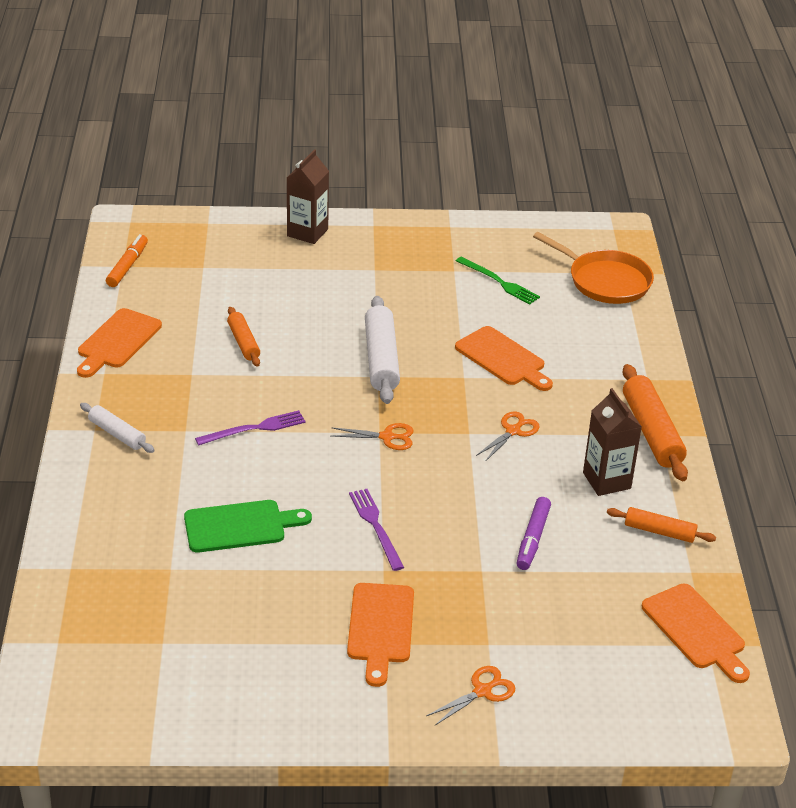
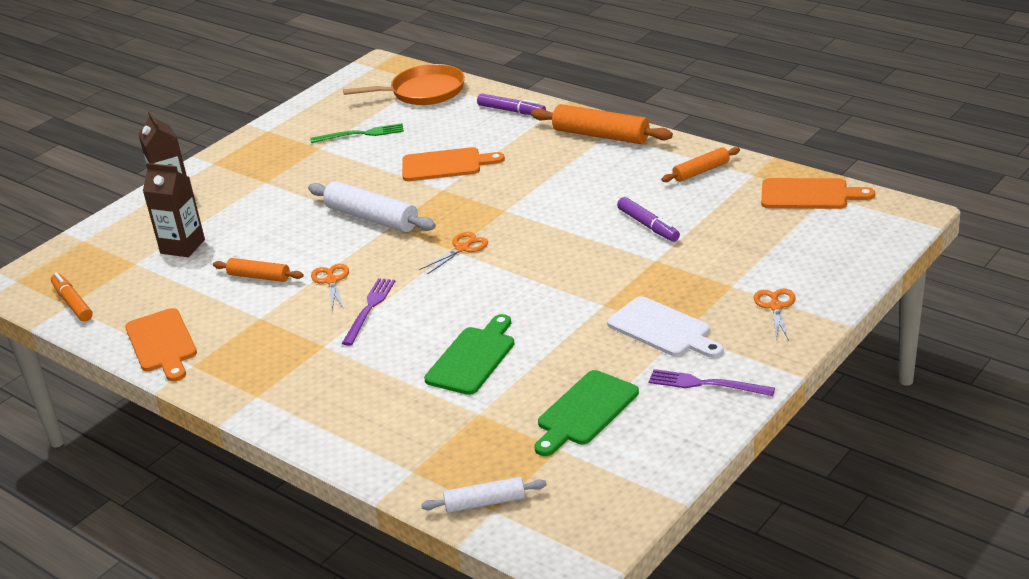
camera: 45 degrees left, 5 degrees down
(117, 434) = (279, 385): white rolling pin -> white rolling pin (485, 503)
(223, 634) = (585, 411): none -> green cutting board
(375, 526) = (553, 290): purple fork -> purple fork (706, 384)
(380, 628) = (662, 329): orange cutting board -> white cutting board
(513, 431) = (528, 190): orange scissors -> orange scissors (331, 281)
(606, 480) = (626, 172): brown carton -> brown carton (182, 246)
(632, 352) = (511, 111): none -> purple marker

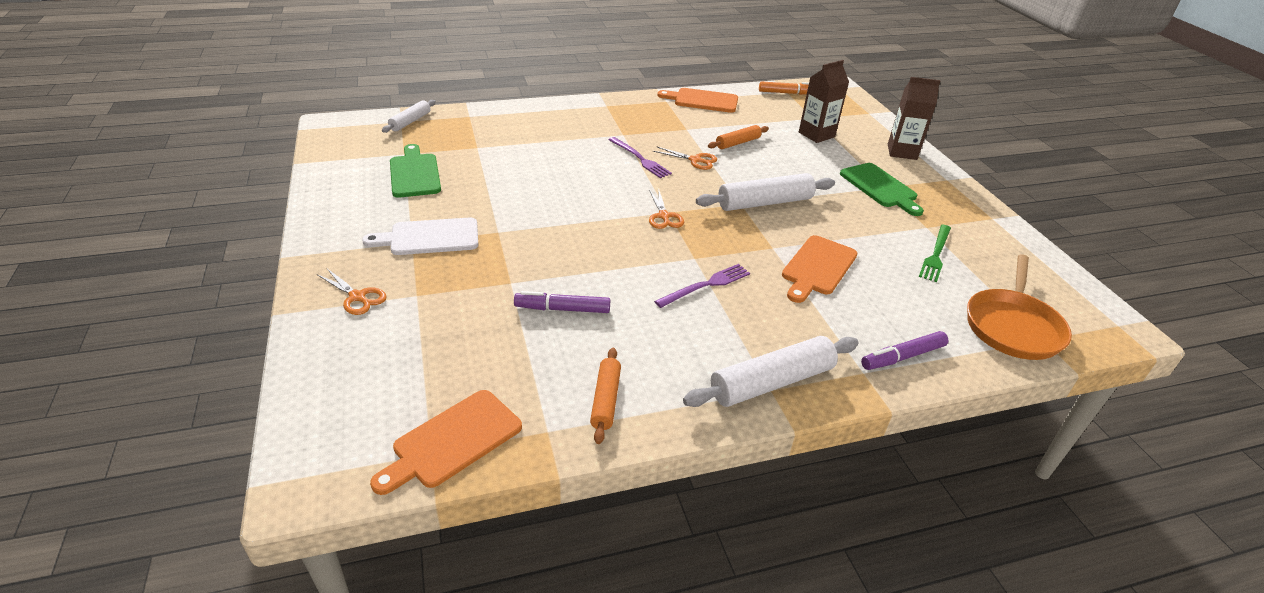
camera: 120 degrees right, 5 degrees up
(473, 358) = (528, 166): green cutting board -> green cutting board (880, 187)
(601, 135) = (772, 382): orange rolling pin -> white rolling pin
(706, 384) = (352, 220): purple fork -> purple fork (706, 285)

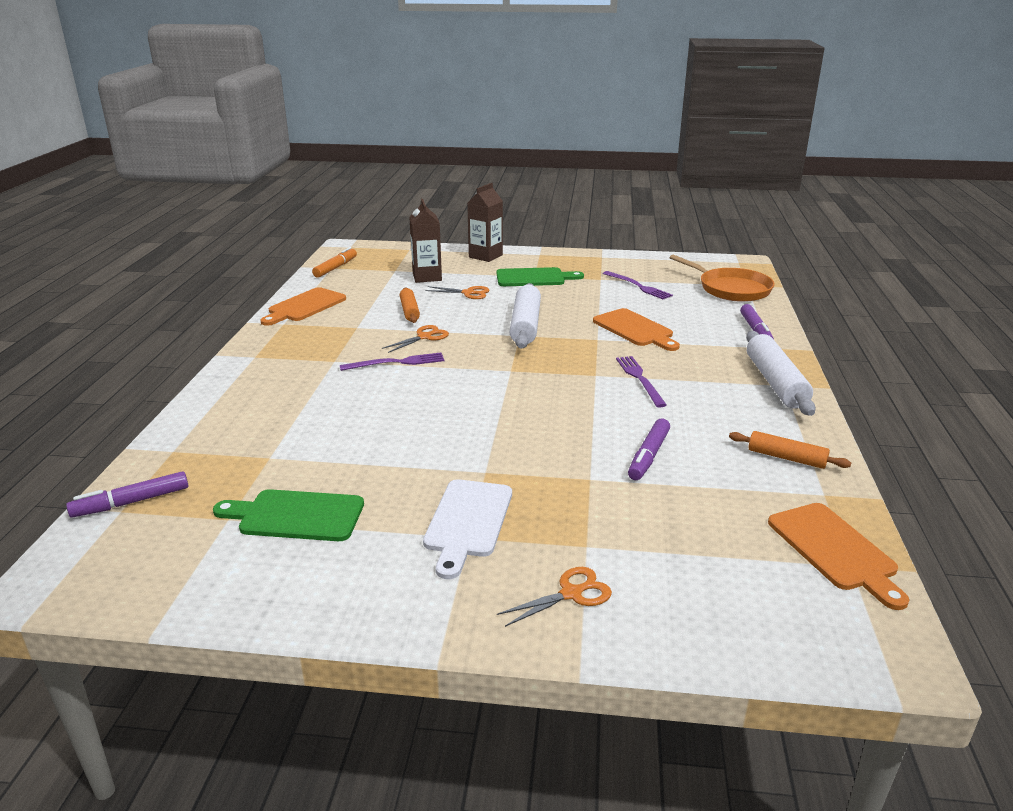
camera: 65 degrees left, 10 degrees down
(410, 121) = (132, 502): white rolling pin -> purple marker
(664, 216) = (517, 374): orange scissors -> orange scissors (468, 293)
(936, 254) = (638, 286): green fork -> purple fork

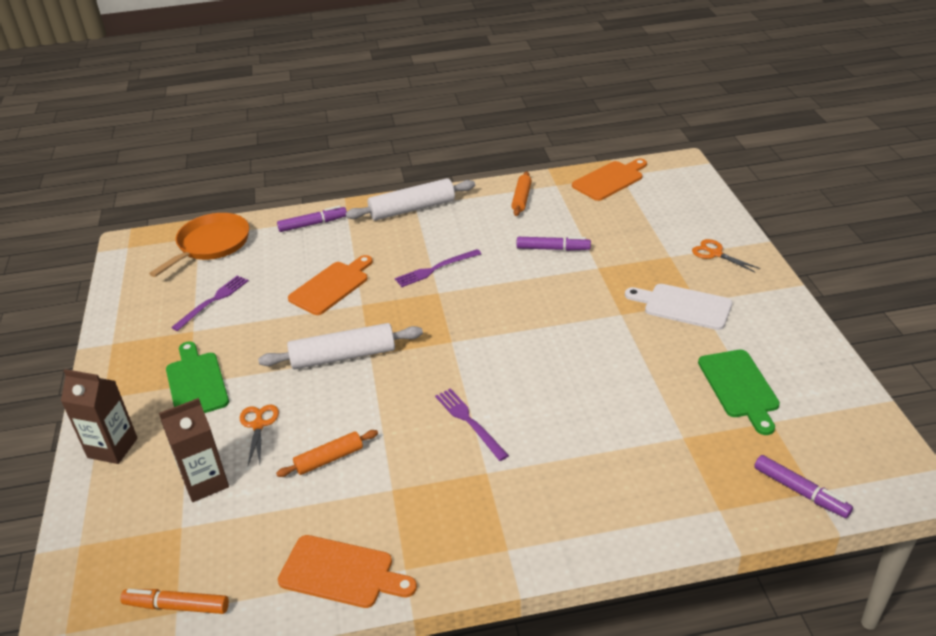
camera: 105 degrees left, 10 degrees up
(424, 337) = (399, 422): orange scissors -> none
(467, 522) = (683, 306): white cutting board -> white cutting board turned 150 degrees counterclockwise

